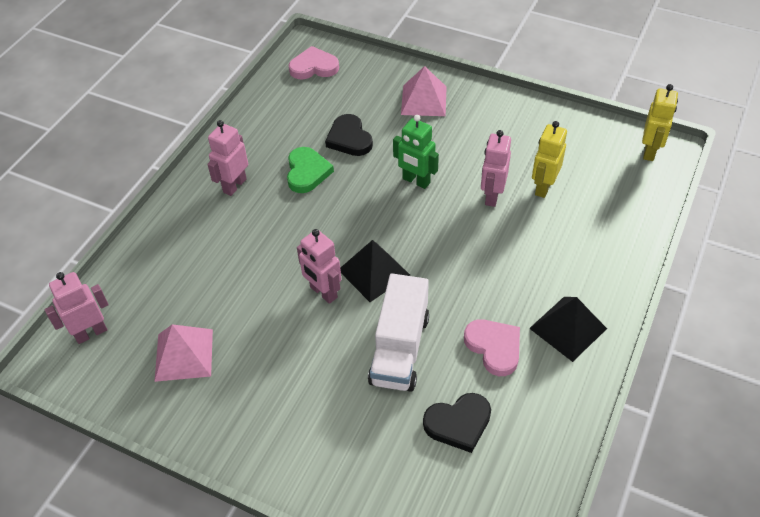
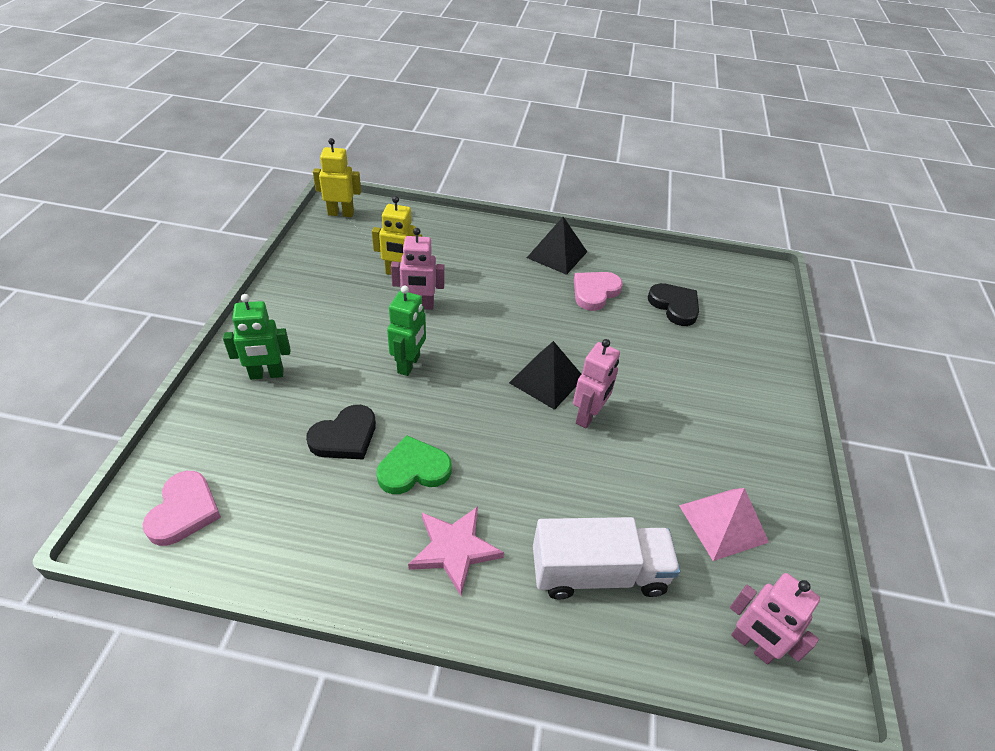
camera: 110 degrees left, 5 degrees down
(234, 185) = (454, 549): pink robot -> pink star
(314, 67) = (184, 511): pink heart -> pink heart turned 150 degrees counterclockwise
(399, 349) = (625, 349): white truck -> white truck (598, 573)
(424, 100) = (266, 374): pink pyramid -> green robot

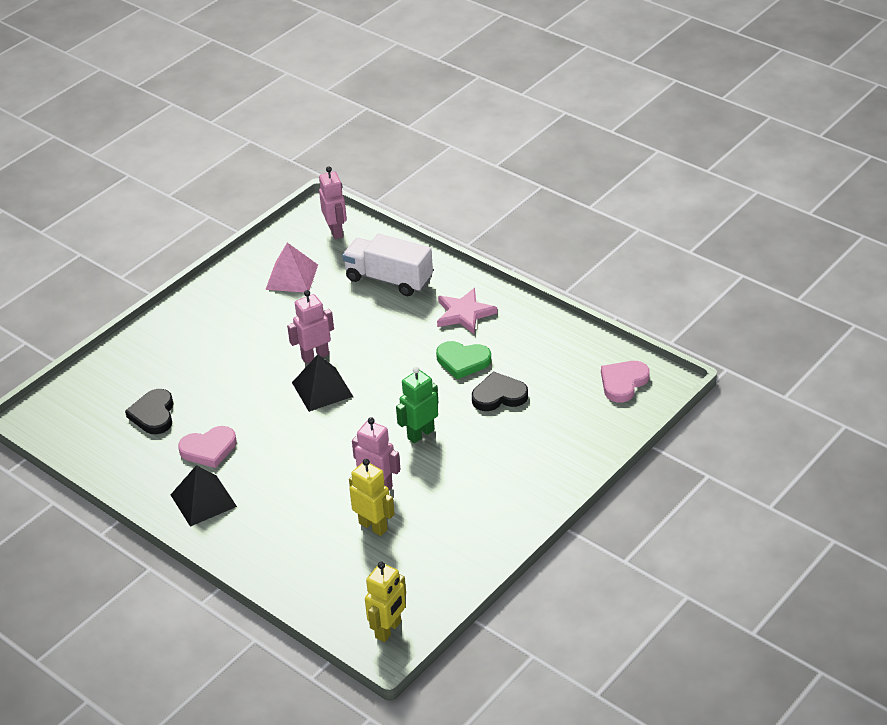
camera: 145 degrees left, 5 degrees down
(266, 374) = (538, 460): green robot -> none
(341, 213) = (388, 630): yellow robot -> yellow robot turned 90 degrees counterclockwise

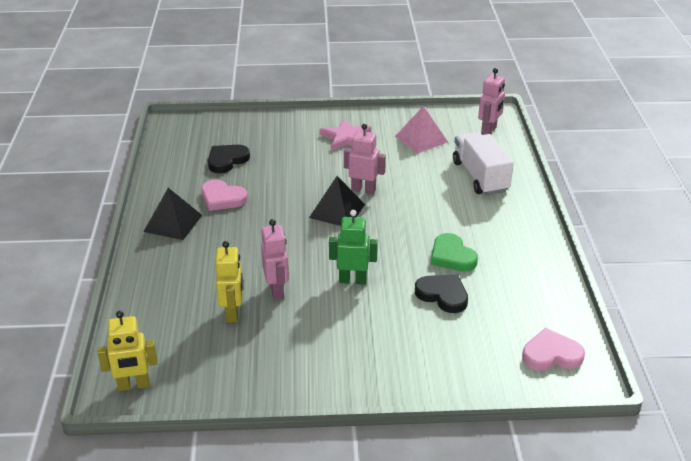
camera: 45 degrees right, 5 degrees down
(464, 314) = (499, 228): pink star -> pink star (346, 138)

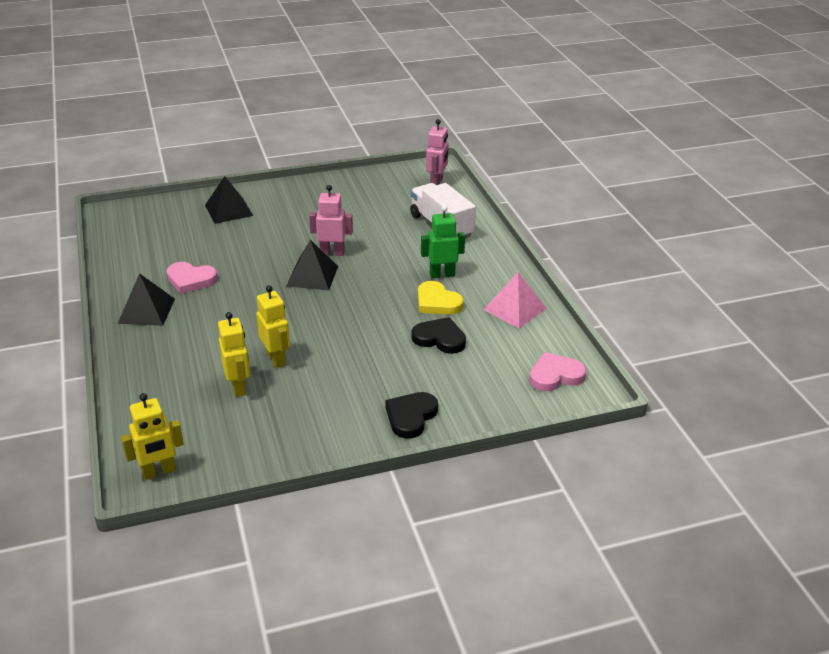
camera: 15 degrees left, 0 degrees up
(227, 160) = (183, 242): black heart -> black heart (411, 416)
(277, 290) = (276, 359): pink robot -> yellow robot
(278, 134) = (228, 210): none -> black pyramid
(346, 138) = (298, 206): pink star -> none
(352, 280) = (348, 338): green robot -> green robot (442, 274)
(421, 139) = (374, 198): pink pyramid -> pink pyramid (515, 309)
(452, 256) = (437, 302): green heart -> yellow heart

